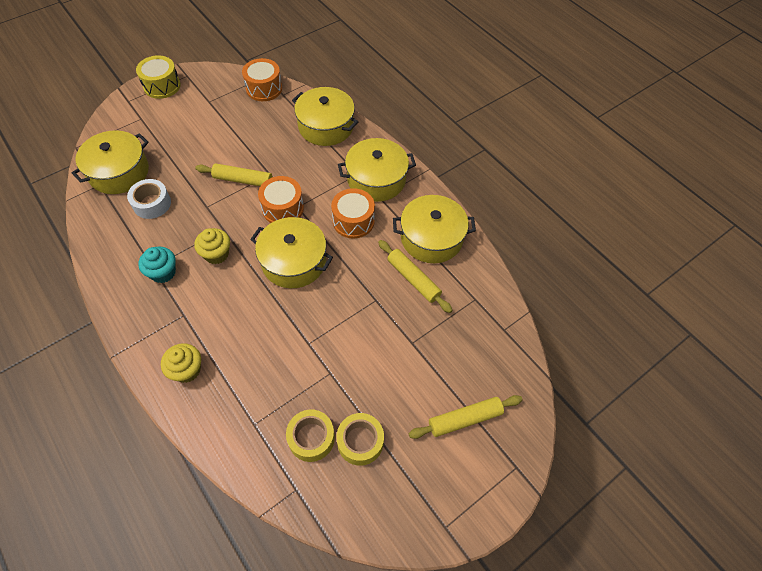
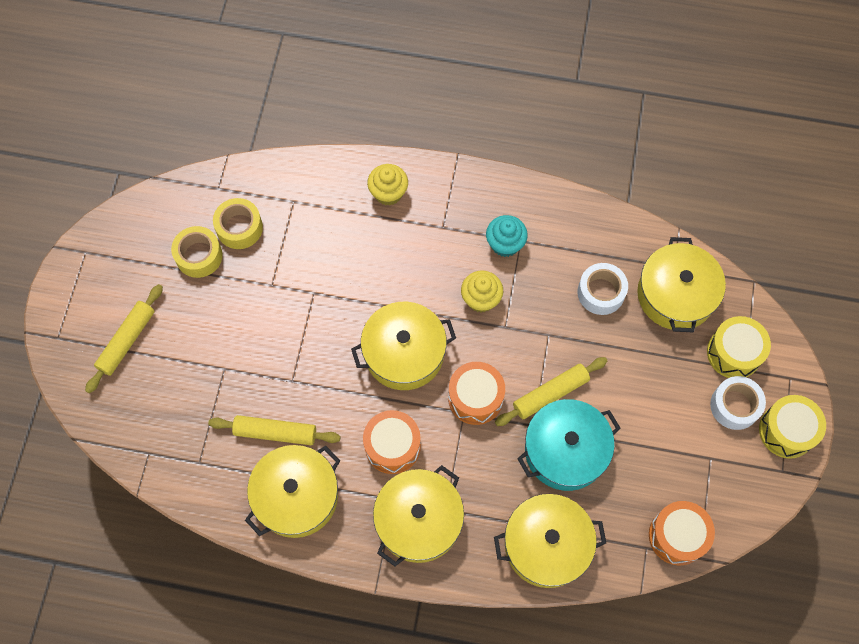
camera: 140 degrees right, 10 degrees up
(134, 128) = (734, 353): none -> yellow drum
(168, 110) = (734, 406): none -> white tape
(268, 153) = (565, 450): none -> turquoise pot

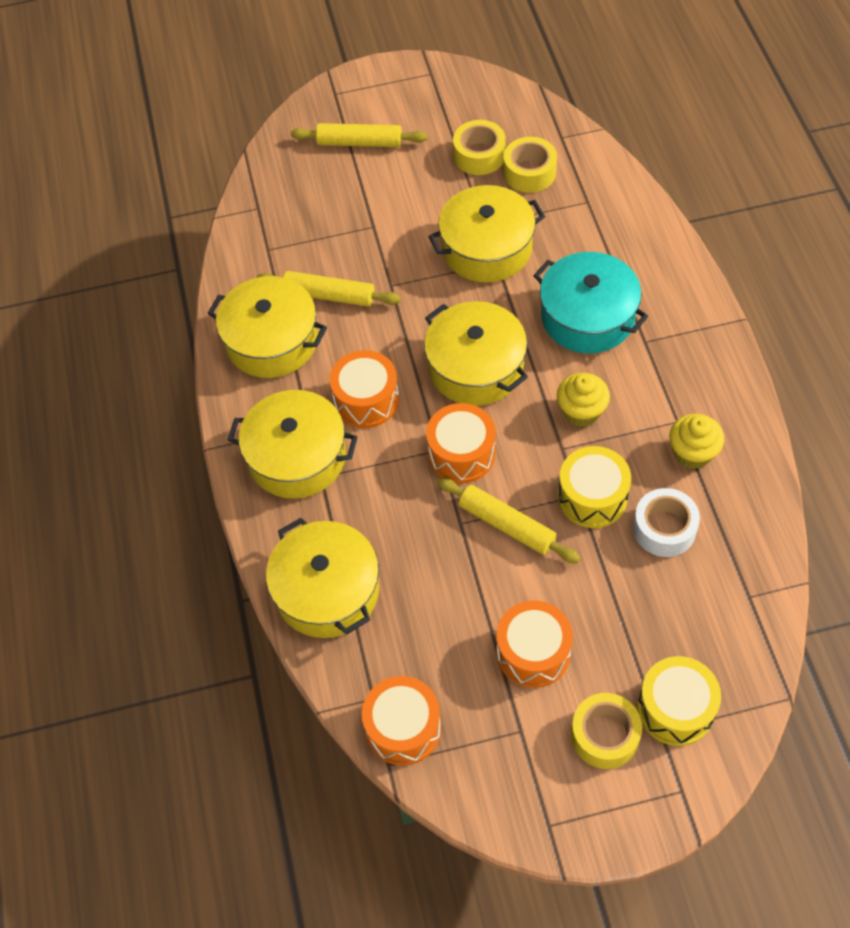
camera: 70 degrees right, 10 degrees down
(275, 432) = (329, 295): yellow rolling pin -> yellow rolling pin turned 60 degrees counterclockwise
(388, 193) = (652, 276): yellow cupcake -> yellow cupcake (692, 453)
(505, 244) = (663, 408): turquoise cupcake -> none
(565, 450) = (447, 567): turquoise pot -> turquoise pot (587, 316)
(657, 423) = (533, 652): none -> orange drum
(675, 294) = (713, 612): yellow pot -> yellow pot (487, 248)
(734, 406) = (605, 735): white tape -> yellow tape
(786, 431) = (606, 812): yellow drum -> yellow drum (592, 497)

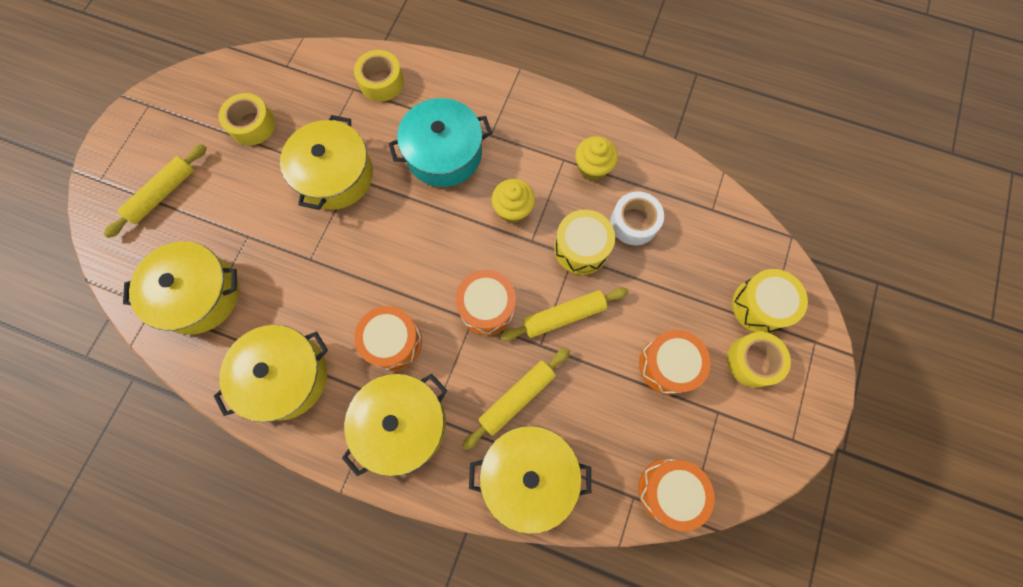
camera: 60 degrees left, 15 degrees up
(329, 295) = (281, 307): yellow rolling pin -> yellow rolling pin (517, 398)
(476, 367) = (426, 250): yellow pot -> yellow pot (199, 294)
(529, 172) = (297, 105): yellow tape -> yellow tape (381, 82)

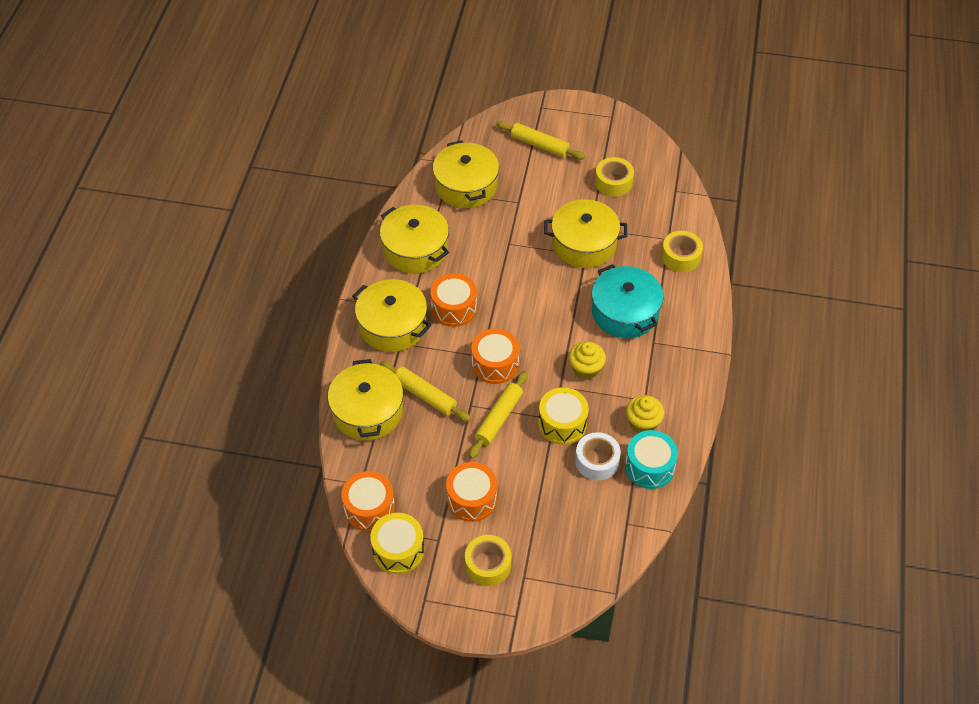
camera: 80 degrees right, 20 degrees down
(563, 316) = (499, 418): yellow rolling pin -> yellow rolling pin turned 60 degrees clockwise
(647, 173) = (649, 467): none -> turquoise drum
(760, 306) = (540, 568): yellow drum -> yellow drum (398, 550)

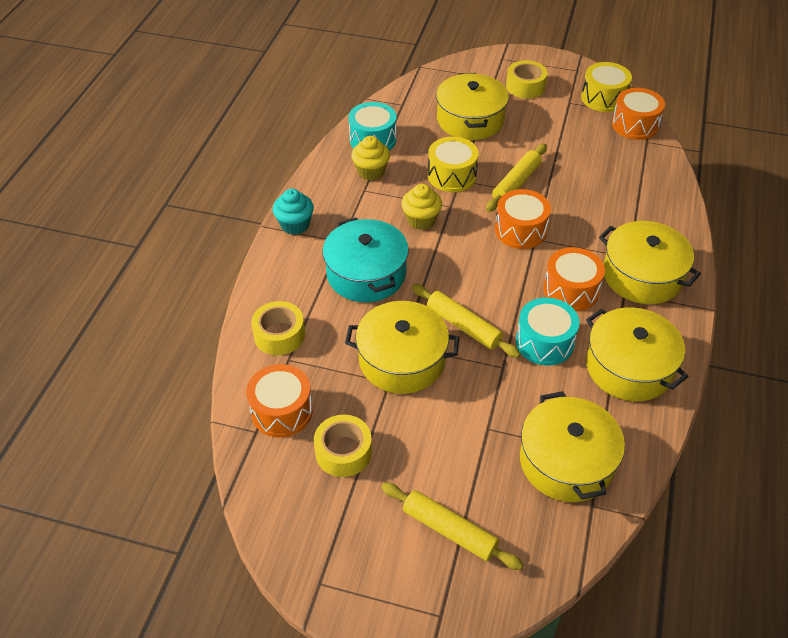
camera: 175 degrees left, 5 degrees down
(367, 411) = (653, 196): yellow pot -> yellow pot (470, 120)
(425, 395) = (595, 206): yellow rolling pin -> yellow rolling pin (463, 326)
(472, 499) = (541, 126): orange drum -> orange drum (282, 411)
(477, 264) = (544, 342): none -> turquoise drum
(597, 461) = (422, 146): white tape -> none
(699, 356) = (295, 225): none -> turquoise cupcake

